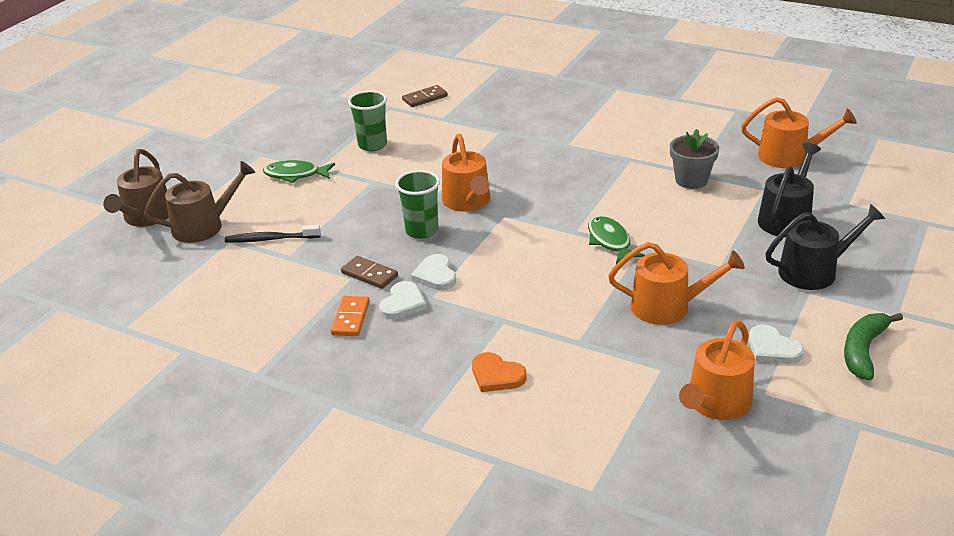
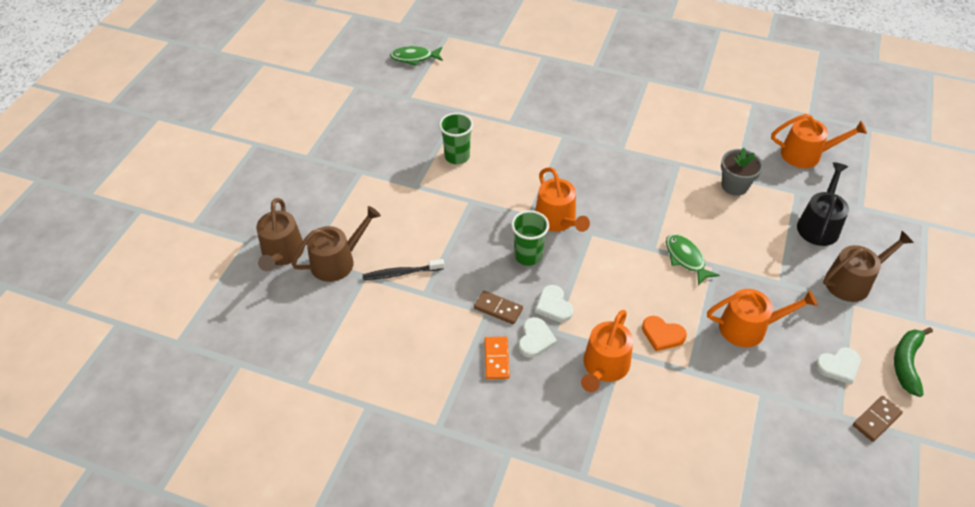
camera: 10 degrees left, 15 degrees up
(295, 175) = (400, 196): green fish -> green fish (414, 58)
(425, 98) = (487, 97): brown domino -> brown domino (876, 419)
(496, 375) = (632, 412): orange heart -> orange heart (662, 335)
(716, 403) = (809, 426): orange watering can -> orange watering can (604, 366)
(772, 348) = (838, 366): white heart -> white heart turned 60 degrees counterclockwise
(814, 271) = (852, 281): black watering can -> brown watering can

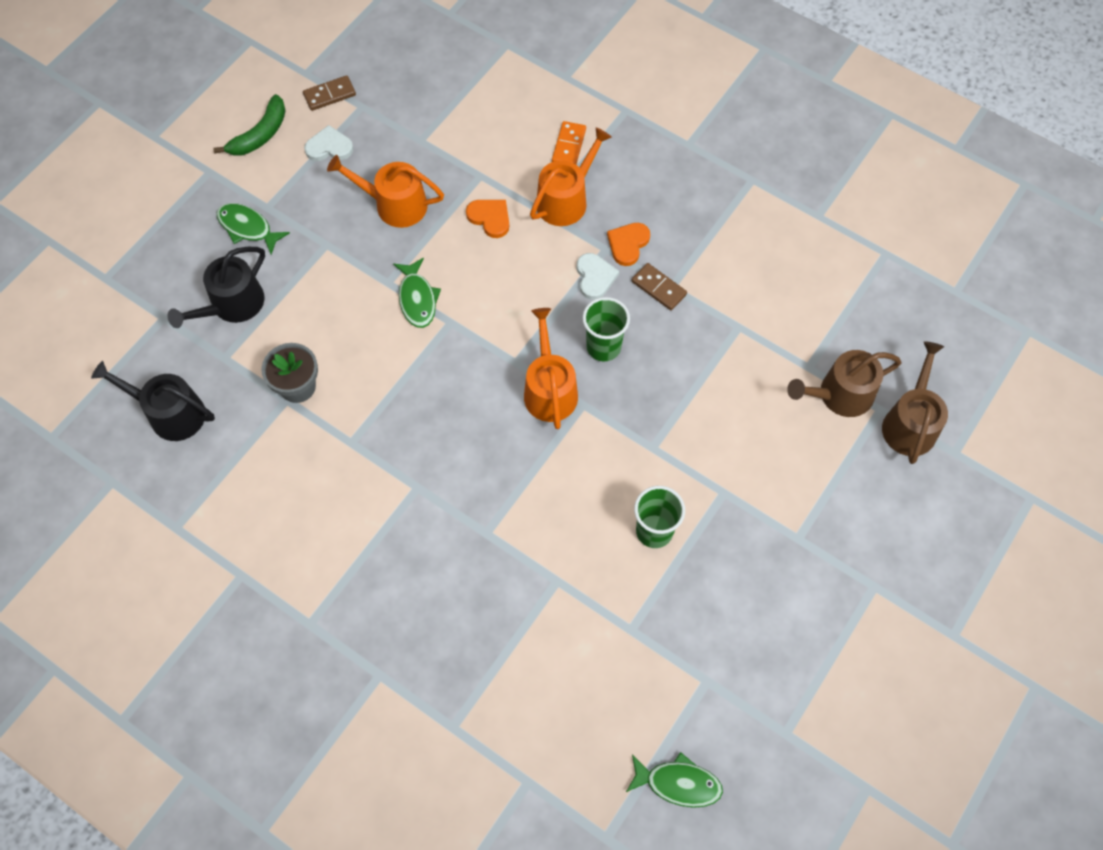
camera: 165 degrees left, 15 degrees up
(401, 273) = (763, 359): black toothbrush -> none
(497, 359) = (675, 232): orange domino -> orange domino (568, 145)
(535, 339) = (628, 244): white heart -> orange heart
(806, 154) = (170, 413): orange watering can -> black watering can
(852, 281) = (248, 228): brown watering can -> green fish

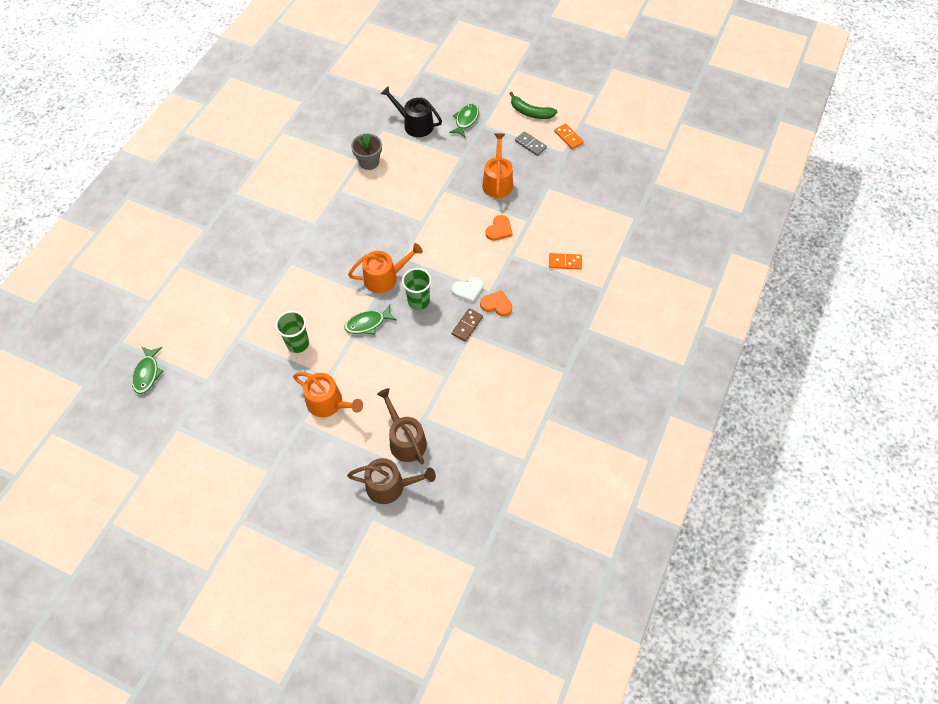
camera: 80 degrees right, 5 degrees down
(170, 413) = (345, 114): black watering can -> none
(329, 95) = (568, 137): brown domino -> orange domino
(329, 147) = (530, 144): white heart -> grey domino
(417, 299) = (434, 204): green fish -> green fish (368, 323)
(566, 200) = (522, 266): orange watering can -> orange watering can (328, 403)

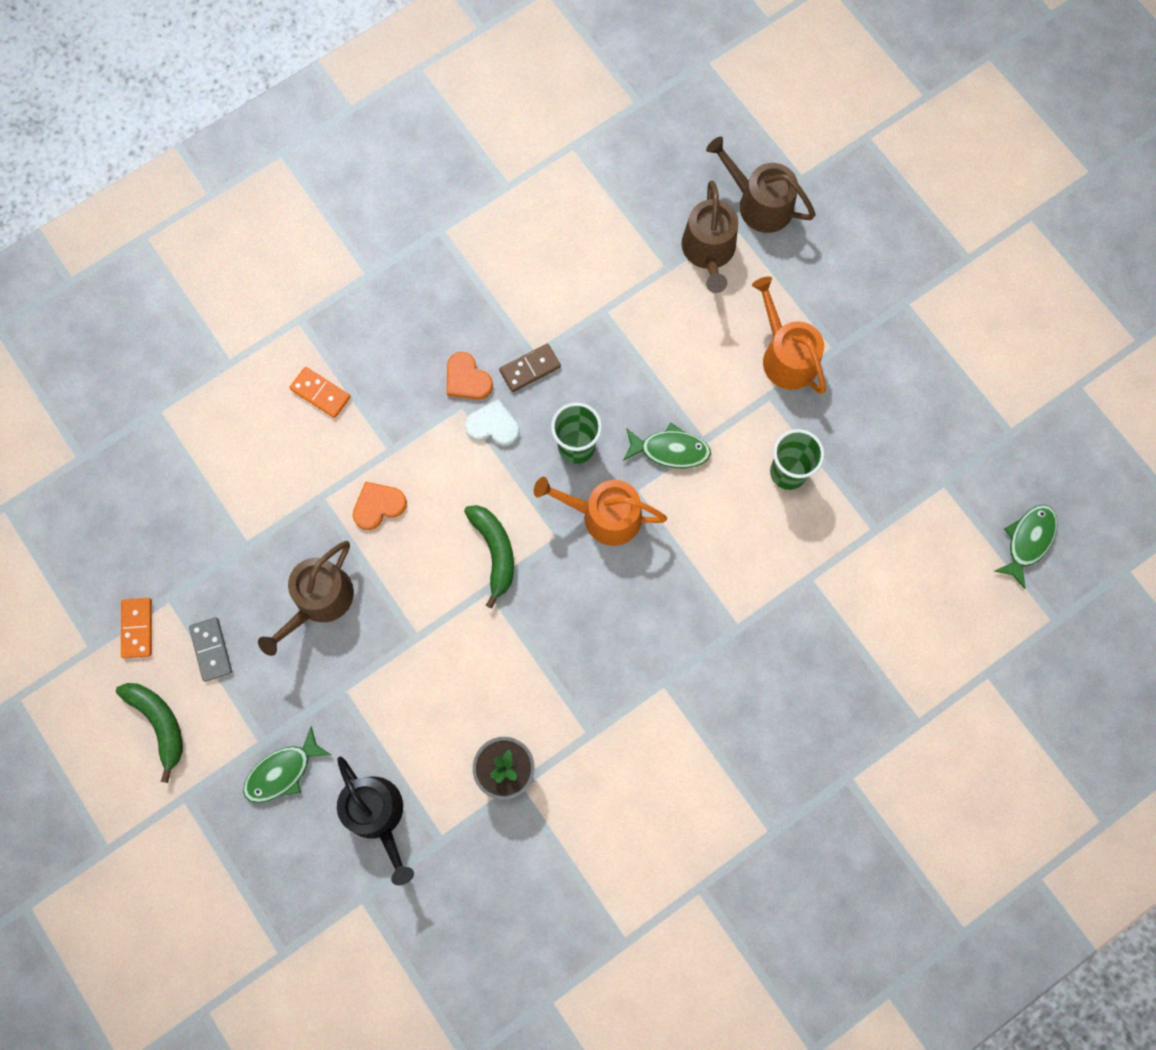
camera: 150 degrees left, 15 degrees up
(429, 237) = (494, 552): none -> green banana
(497, 182) = (319, 601): orange watering can -> brown watering can

